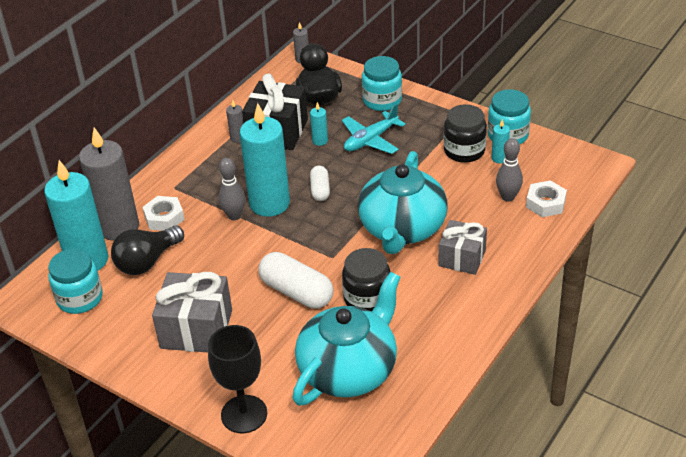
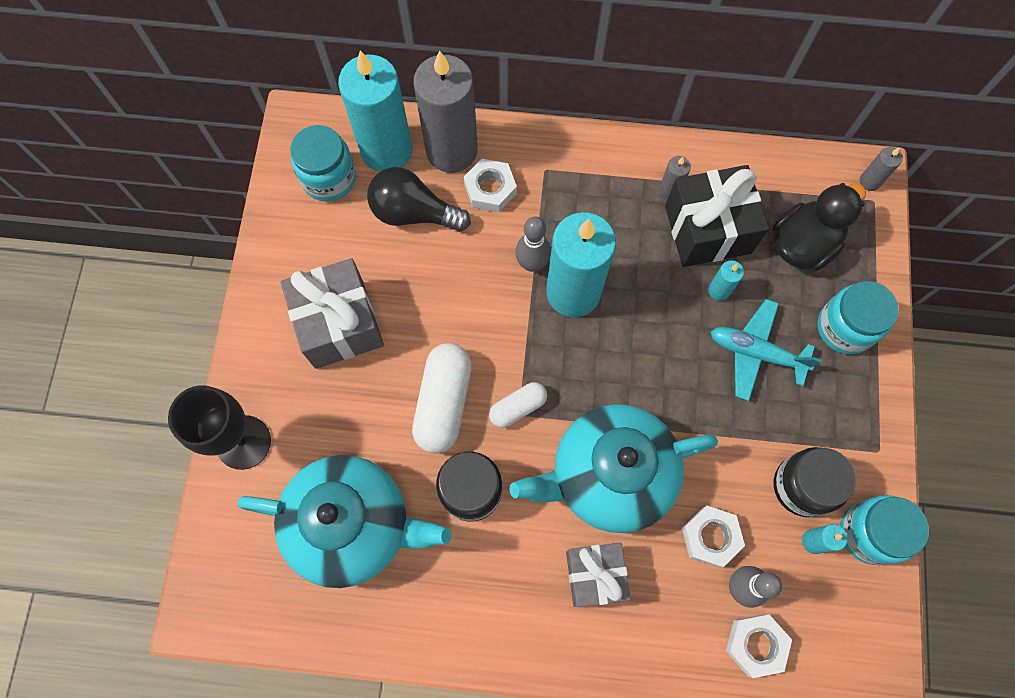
camera: 60 degrees right, 30 degrees up
(320, 190) = (628, 339): white capsule -> white capsule (518, 407)
(470, 199) = (710, 537): none -> white nut

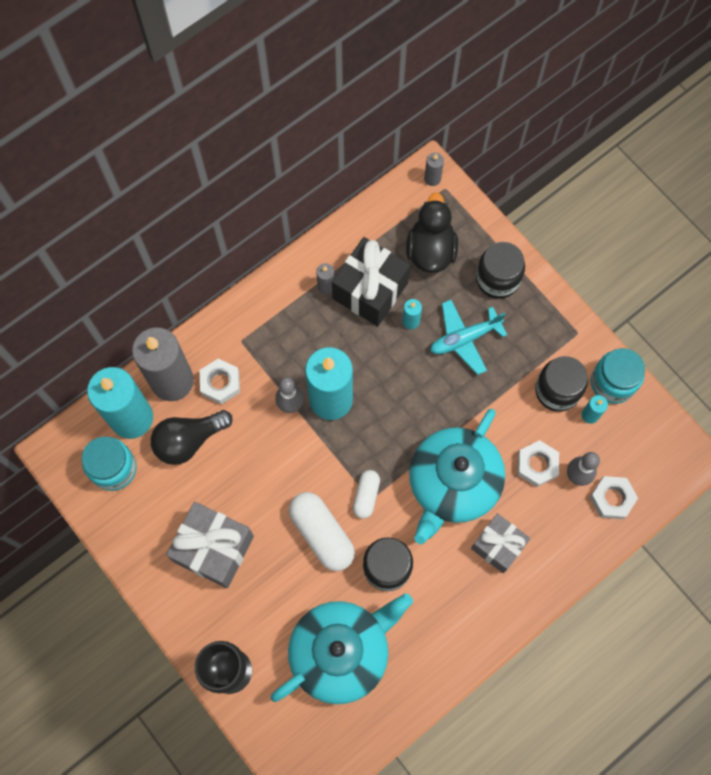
camera: 45 degrees left, 0 degrees up
(845, 327) = (497, 279): turquoise jar -> black jar

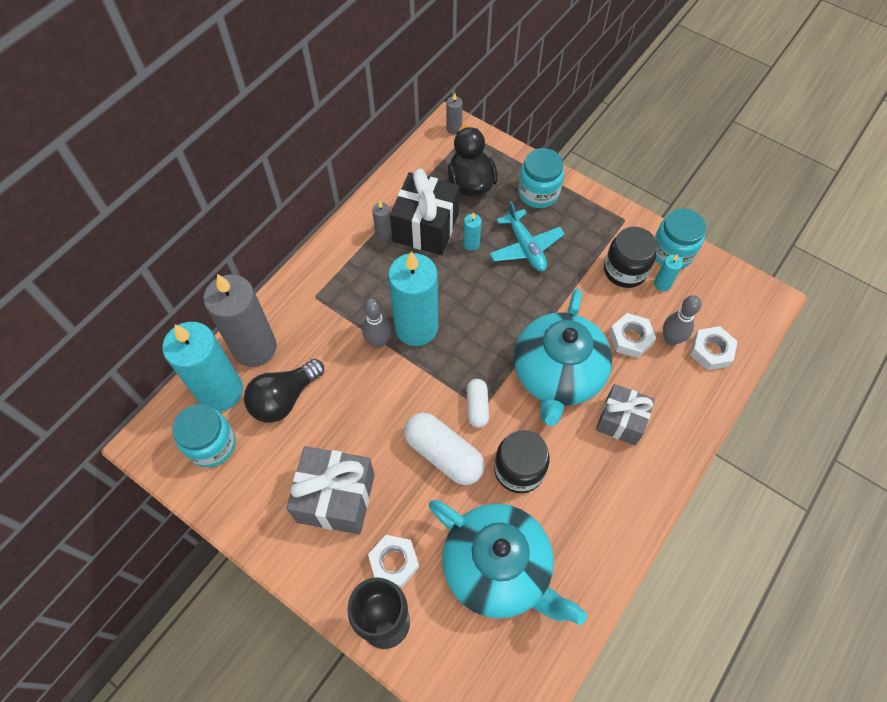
camera: 15 degrees left, 10 degrees down
(220, 383) = (303, 338): white nut -> white nut (394, 562)
(341, 651) = (498, 568): turquoise teapot -> turquoise teapot turned 90 degrees clockwise
(464, 339) = (525, 247): turquoise plane -> turquoise plane turned 75 degrees counterclockwise
(497, 279) = (538, 193): black jar -> turquoise jar

